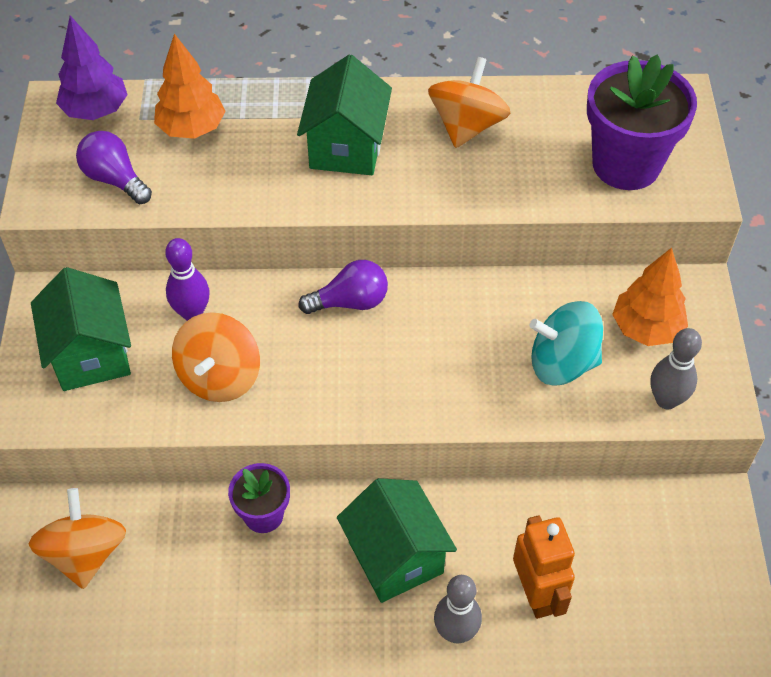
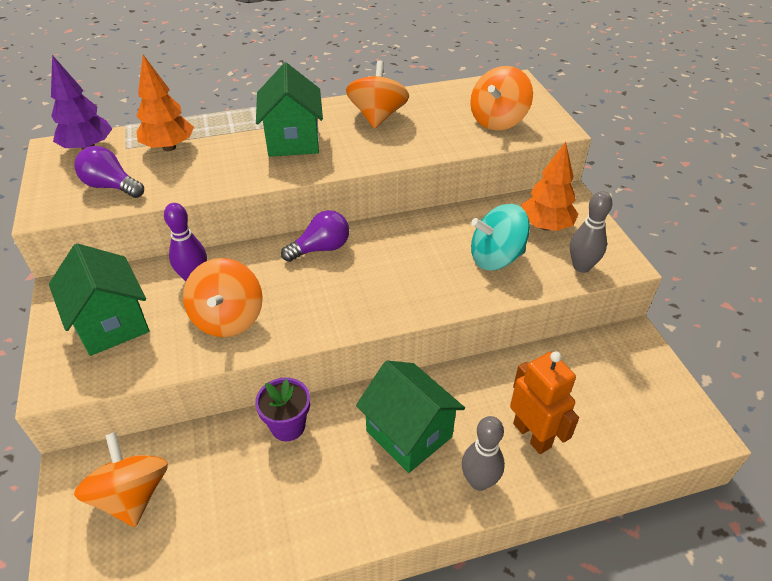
camera: 15 degrees left, 10 degrees down
(626, 164) = (498, 120): purple flower pot -> orange spinning top

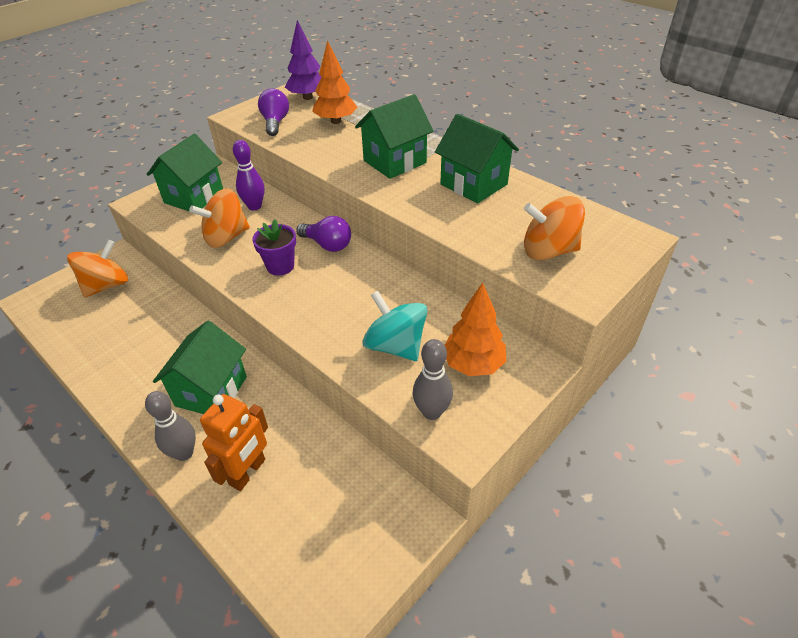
camera: 60 degrees right, 0 degrees up
(288, 426) = (188, 324): purple flower pot -> purple flower pot (280, 266)
(377, 116) = (473, 184): orange spinning top -> green house

